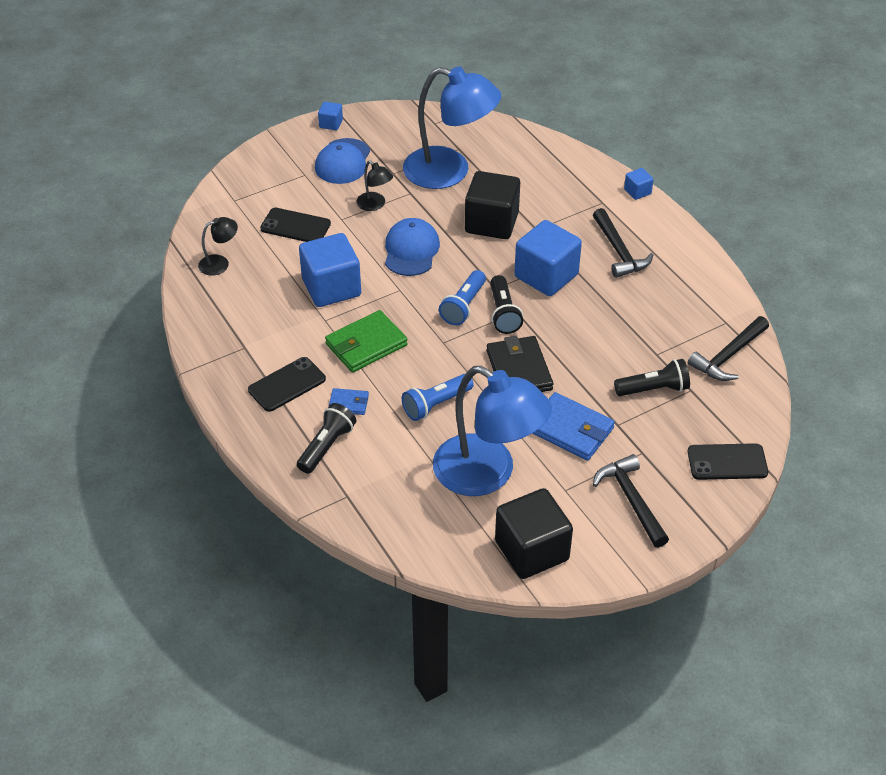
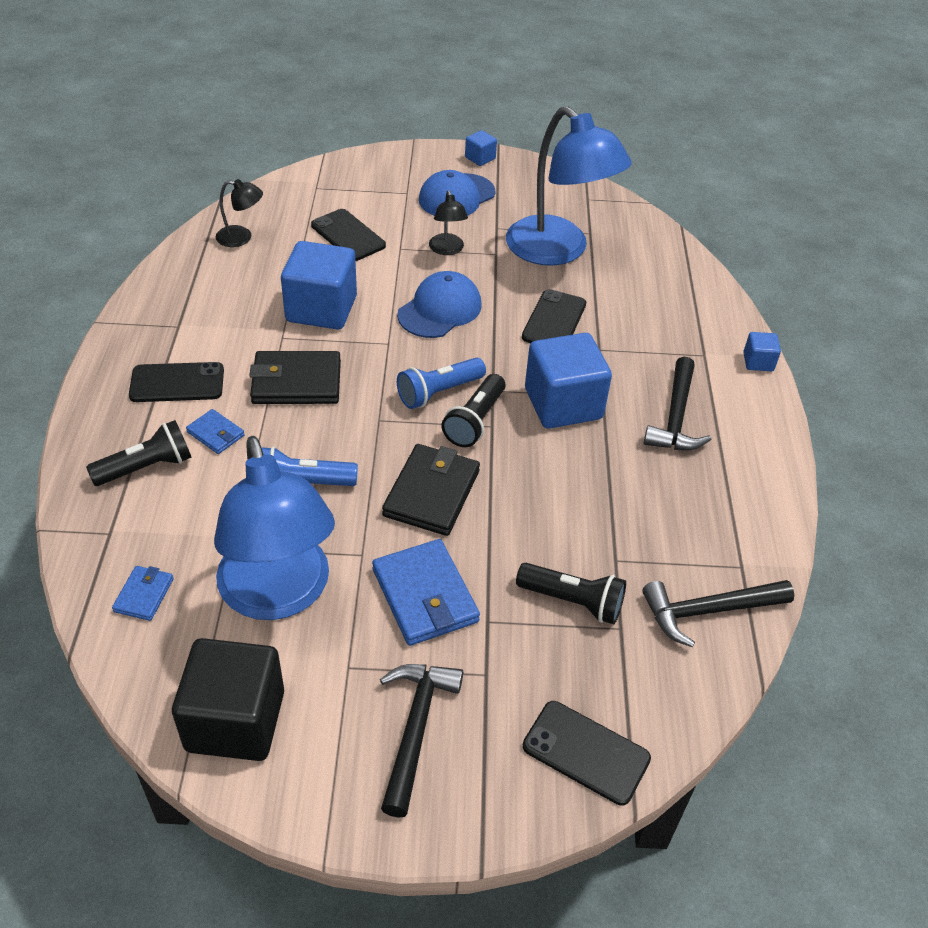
camera: 30 degrees right, 0 degrees up
(366, 344) = (296, 382): green wallet -> black wallet
(408, 517) = (144, 595): none -> blue wallet
(491, 223) = (554, 320): black cube -> black phone

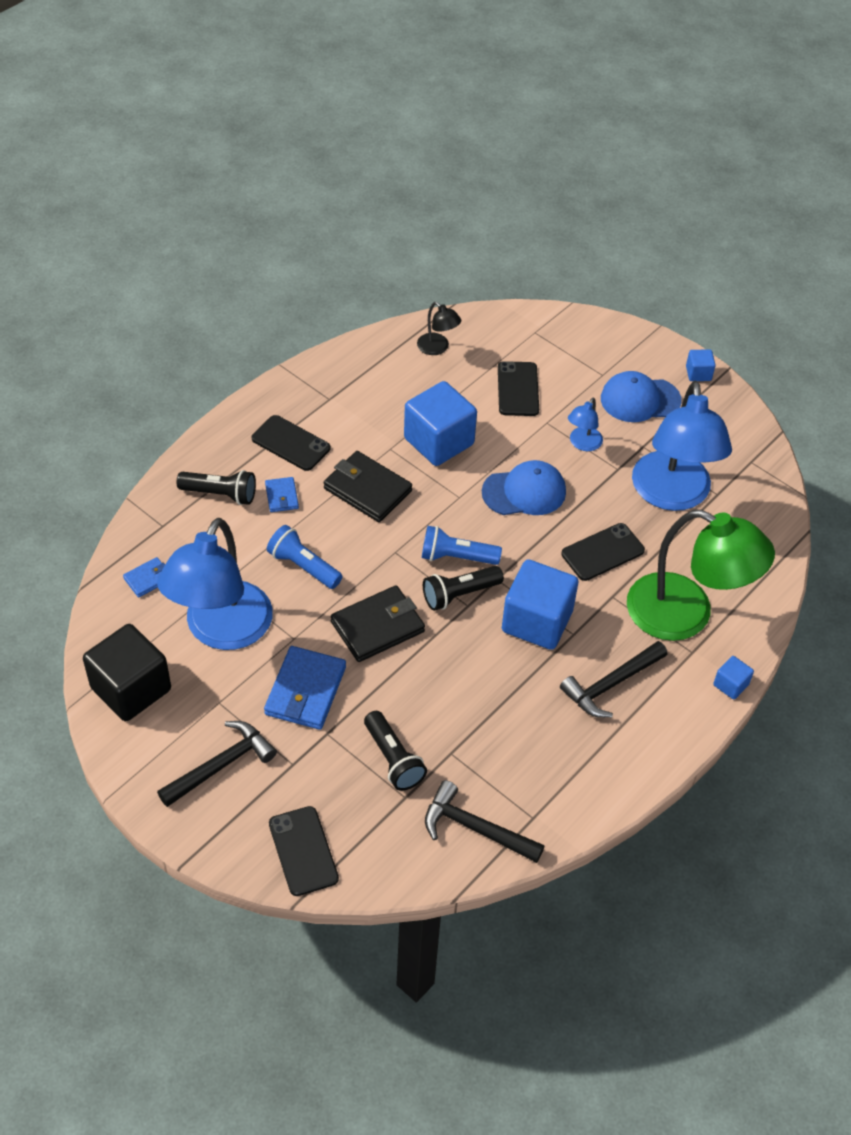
camera: 40 degrees right, 5 degrees up
(447, 249) = (582, 444): black lamp -> blue lamp
(668, 330) = (686, 615): none -> green lamp

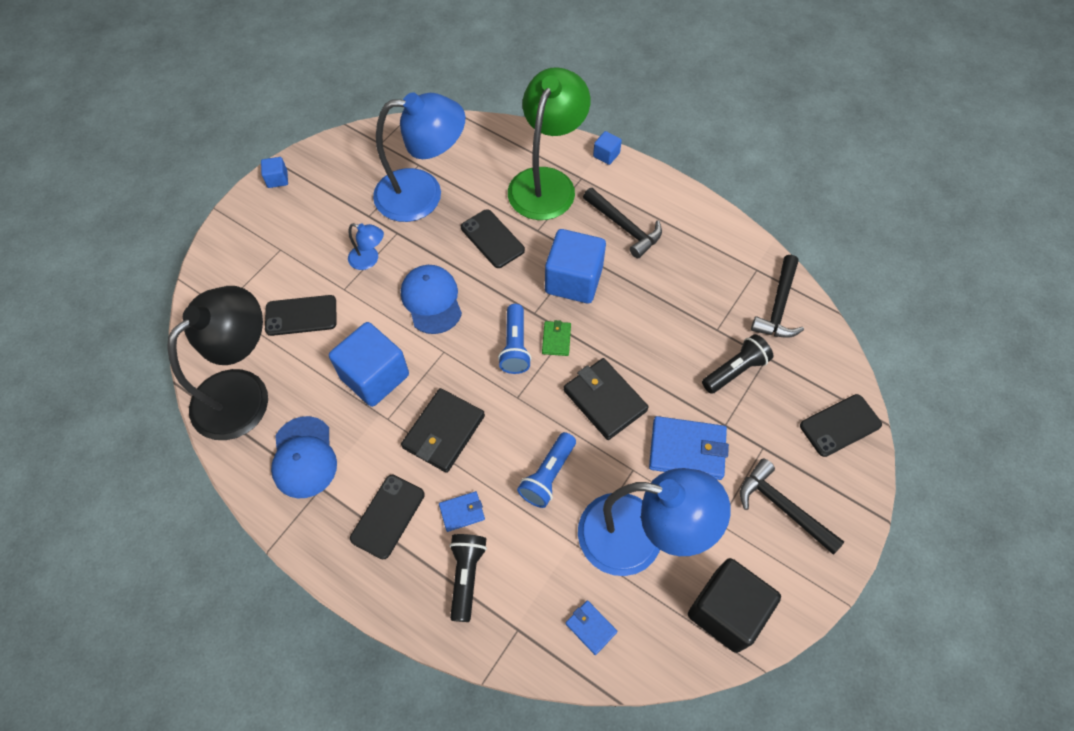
camera: 95 degrees left, 10 degrees up
(437, 348) = (243, 392): black lamp -> black lamp, size x2.33
(459, 594) = (556, 339): black flashlight -> green wallet
(640, 400) = (312, 220): blue cap -> blue cap (304, 457)

